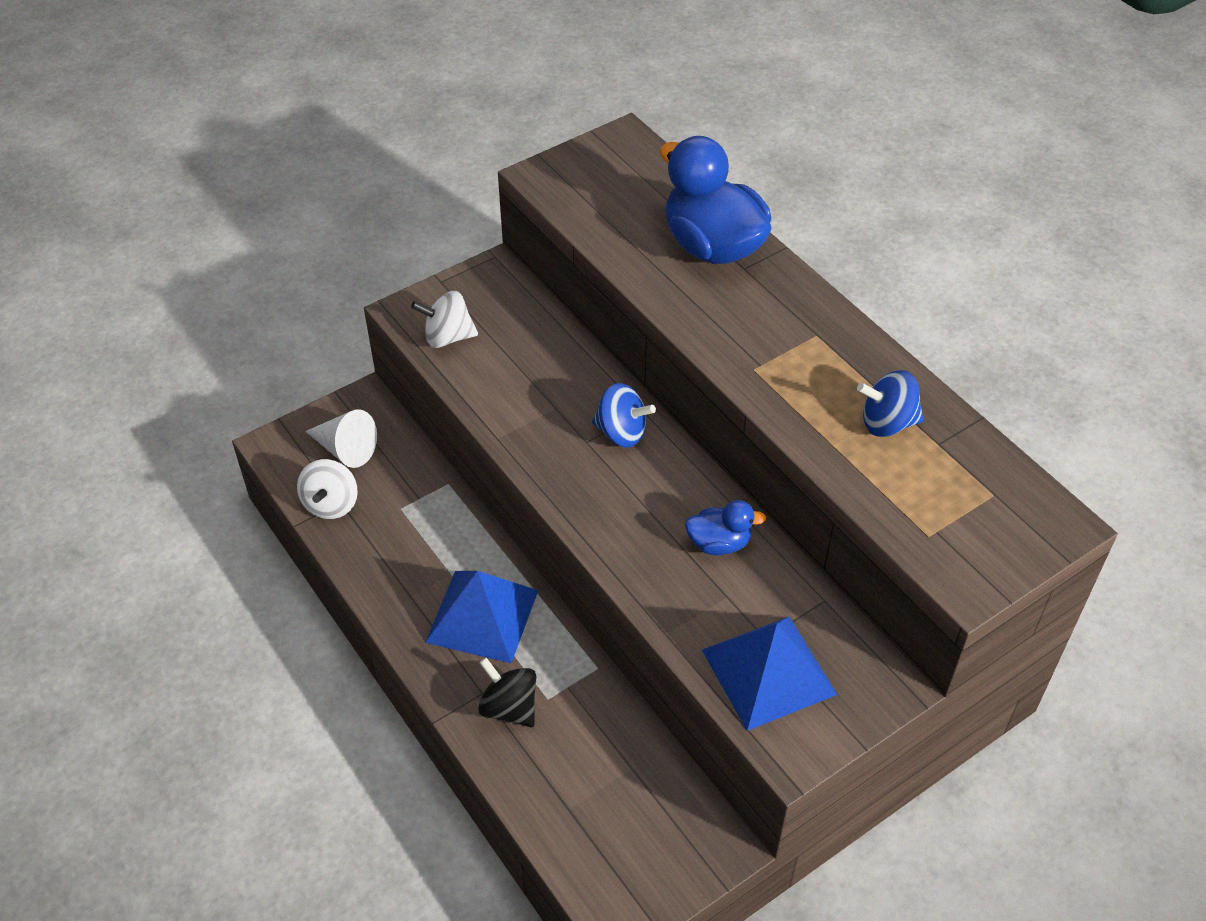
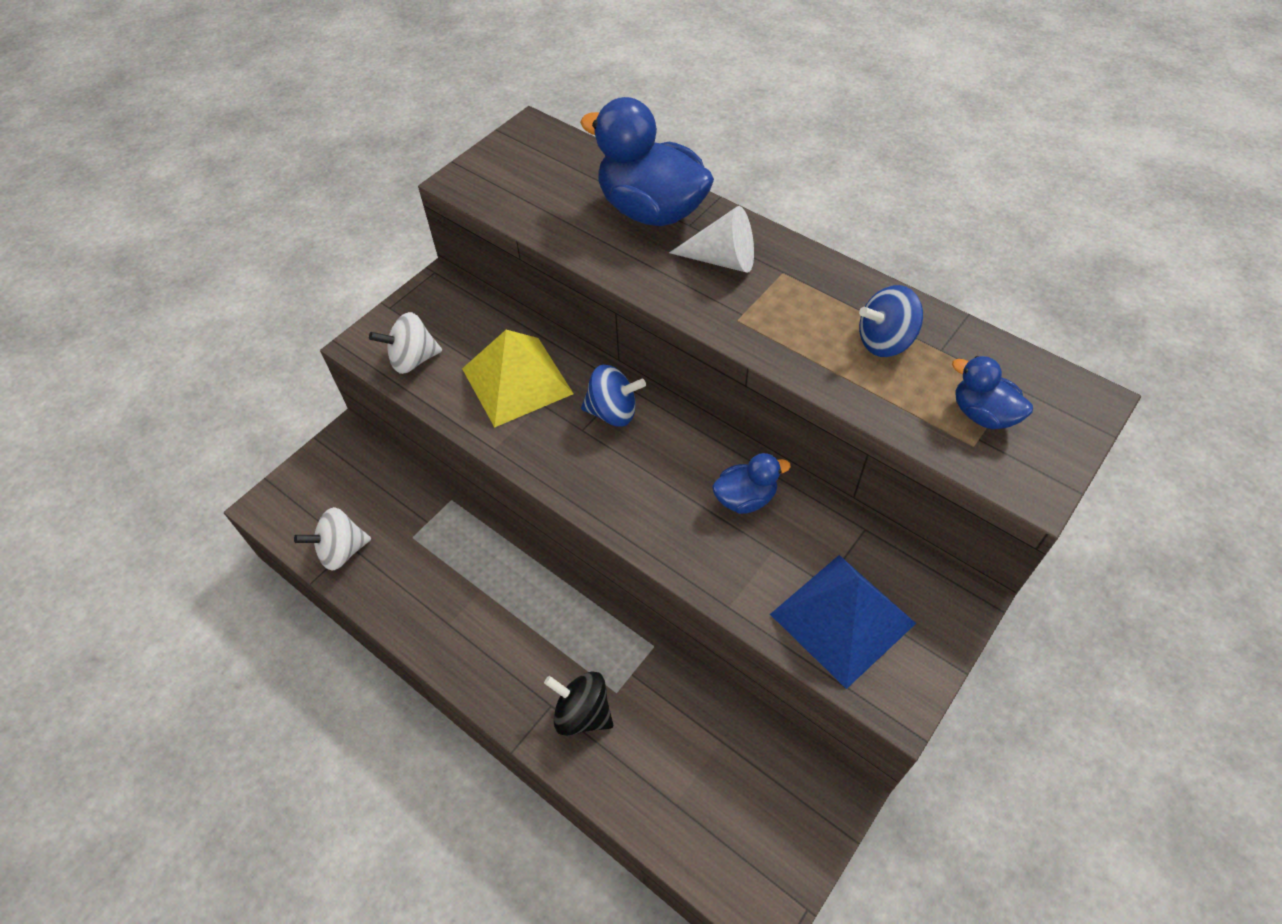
camera: 15 degrees left, 5 degrees up
(331, 504) = (342, 551): white spinning top -> white spinning top turned 75 degrees clockwise
(345, 449) = (341, 492): white cone -> white cone (722, 260)
(482, 615) = (526, 624): blue pyramid -> none
(540, 381) = (517, 381): none -> yellow pyramid
(950, 511) = (982, 414): none -> blue duck

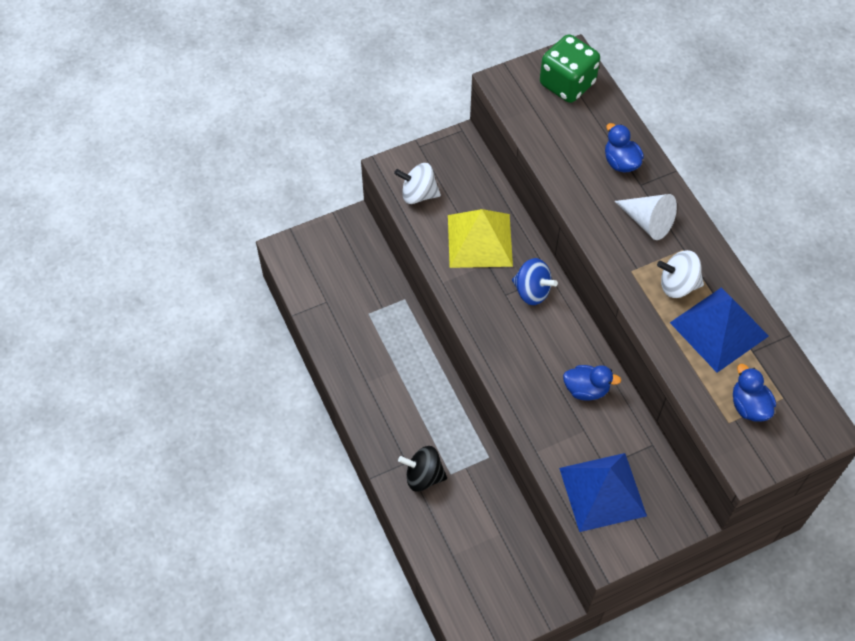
camera: 25 degrees right, 5 degrees up
(342, 551) = (320, 302): white spinning top -> white spinning top (677, 285)
(540, 156) = (567, 84): none -> green dice
(582, 713) = (423, 476): black spinning top -> black spinning top turned 45 degrees counterclockwise
(651, 210) = (620, 162): blue duck -> blue duck, size x0.50
(884, 341) = (719, 329): blue spinning top -> blue pyramid

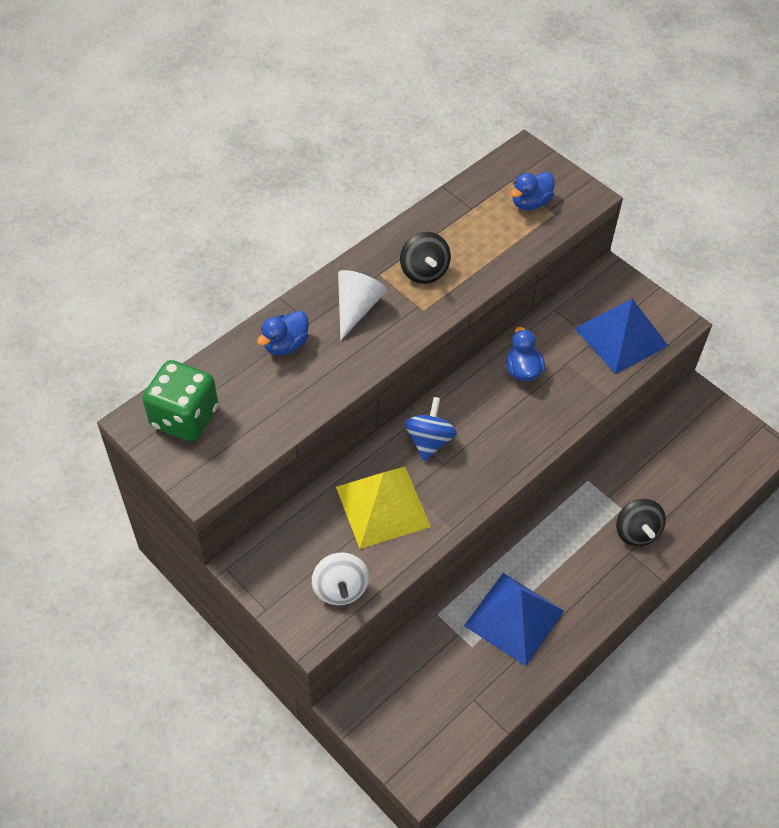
camera: 110 degrees left, 5 degrees down
(677, 285) = (424, 272): white spinning top -> black spinning top
(719, 329) = (460, 234): blue pyramid -> blue pyramid (514, 618)

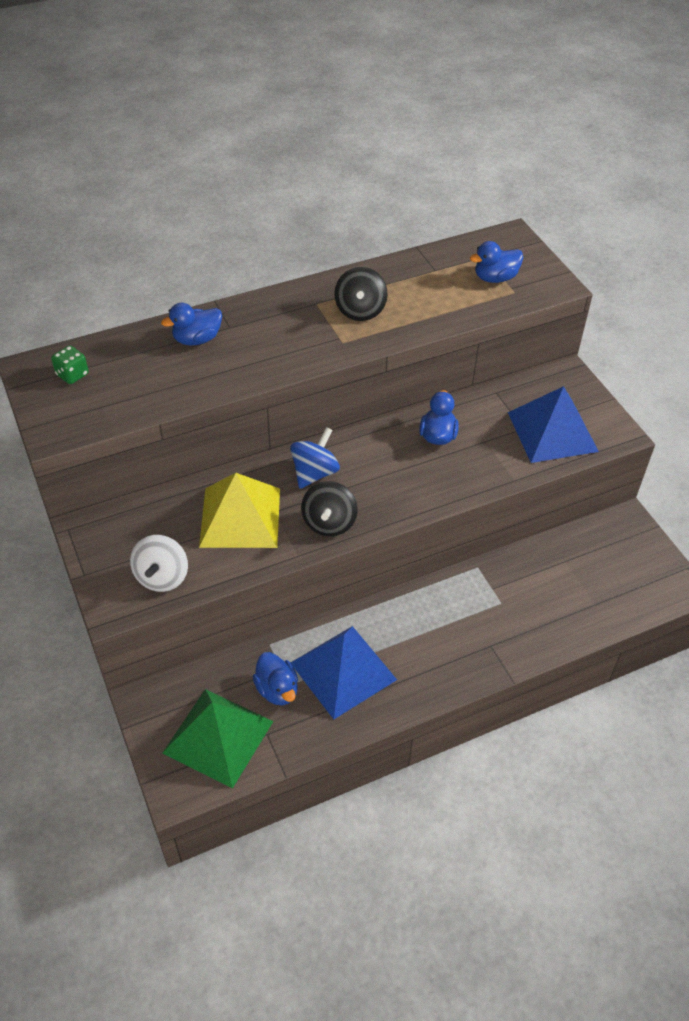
camera: 20 degrees right, 5 degrees down
(184, 417) = (72, 375): green dice -> green dice, size x0.48
(357, 308) = (280, 325): white cone -> none
(432, 717) = (218, 736): none -> green pyramid
(464, 655) = (277, 689): none -> blue duck
(636, 532) = (506, 628): black spinning top -> black spinning top (329, 523)

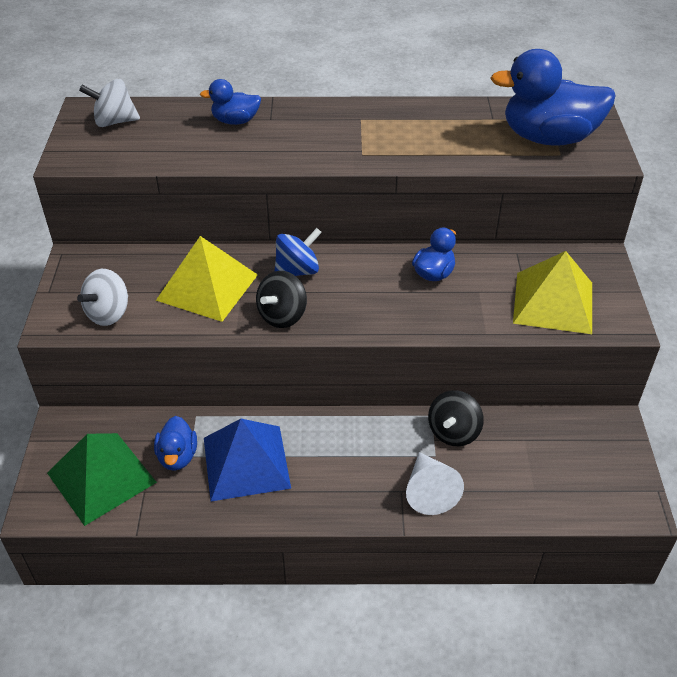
camera: 25 degrees right, 5 degrees down
(72, 375) = (114, 122): green dice -> white spinning top
(360, 311) = (397, 134): black spinning top -> black spinning top (453, 432)
(495, 278) = (548, 138): blue duck -> blue duck, size x1.99
(513, 637) = (429, 491): none -> white cone
(552, 431) = (553, 302): blue pyramid -> yellow pyramid

